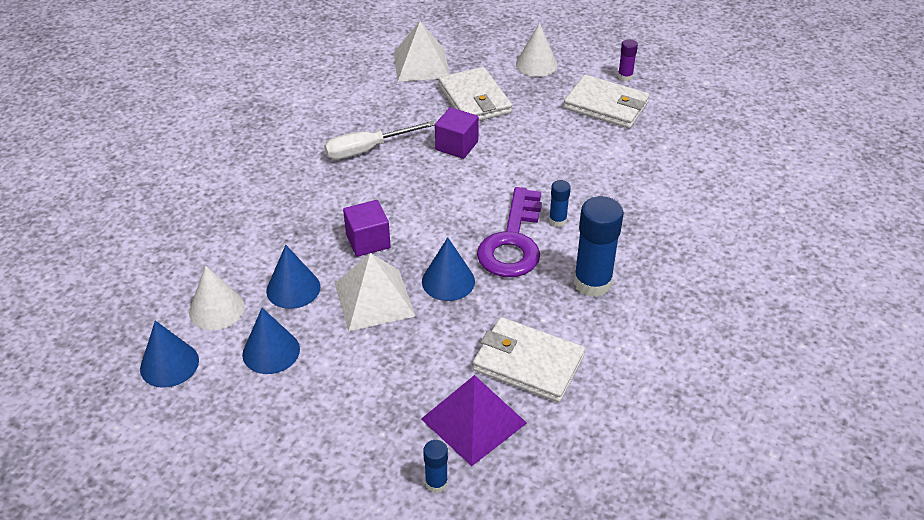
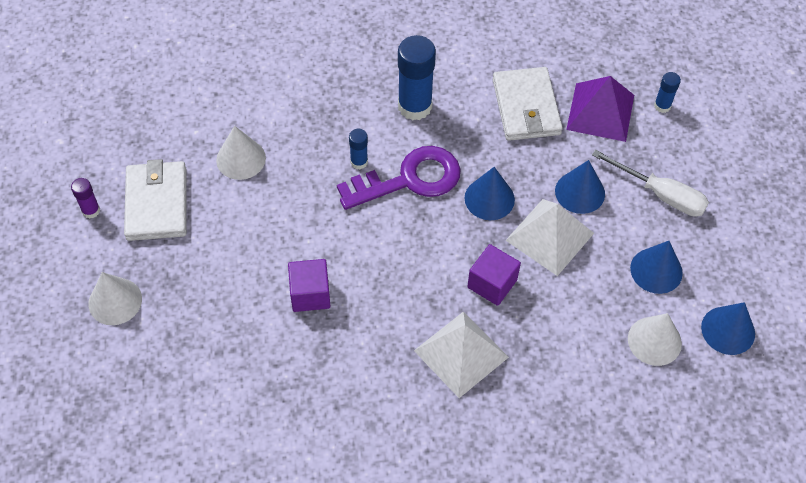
camera: 125 degrees left, 15 degrees up
(293, 288) = (587, 301): blue cone -> blue cone (580, 192)
(367, 149) = (372, 368): white screwdriver -> white screwdriver (660, 194)
(421, 64) = (186, 415): white pyramid -> white pyramid (461, 354)
(474, 99) = (221, 323): white wallet -> none
(616, 159) = (241, 159): none -> white cone

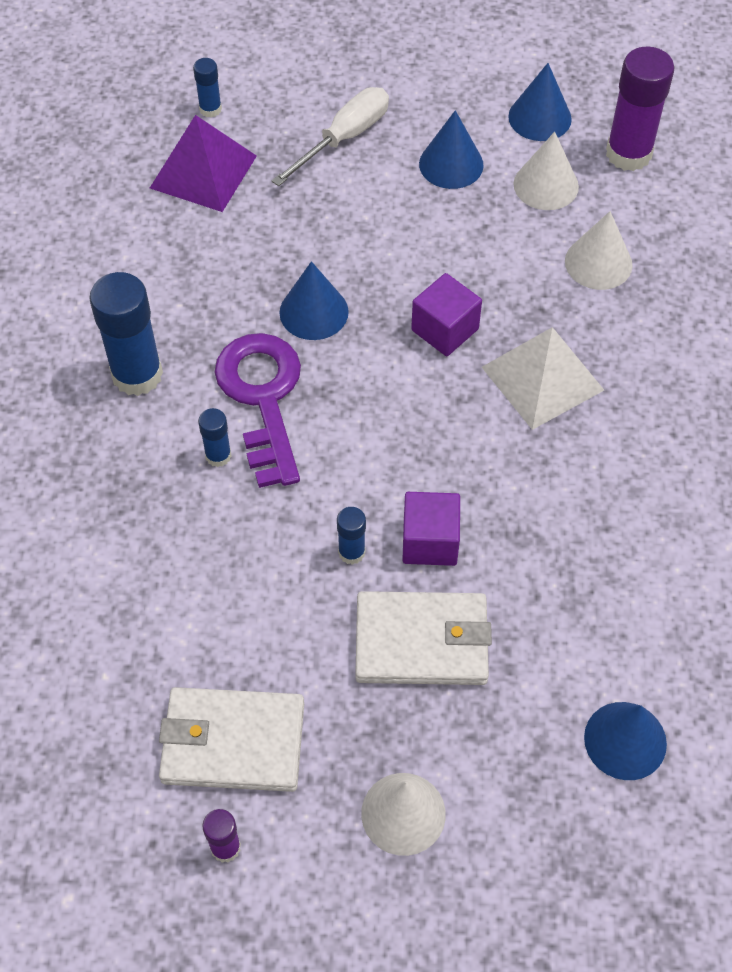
camera: 80 degrees left, 0 degrees up
(241, 159) = (175, 613): white cone -> white cone (598, 263)
(296, 248) = (351, 552): none -> blue glue stick
(526, 107) = (174, 247): white wallet -> white wallet (422, 642)
(550, 236) = (384, 258): white pyramid -> none
(580, 192) = (324, 215): blue cone -> blue cone (625, 740)
(708, 402) = (628, 154): none -> purple glue stick

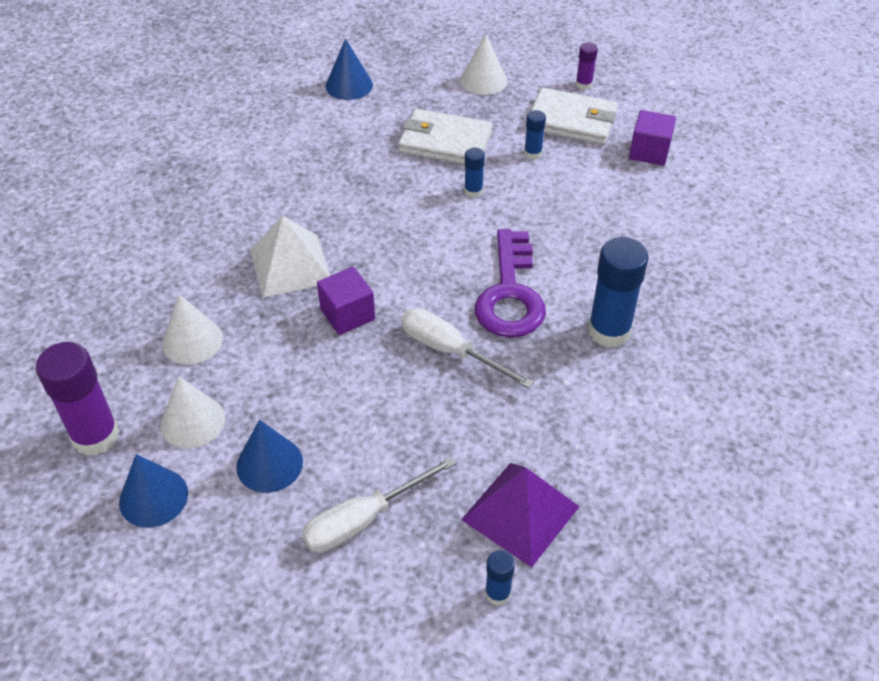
camera: 165 degrees left, 10 degrees down
(218, 456) = (553, 262): blue glue stick -> blue glue stick (533, 153)
(314, 312) = (450, 350): blue cone -> white screwdriver
(430, 541) = (419, 187): purple cube -> purple cube (649, 152)

